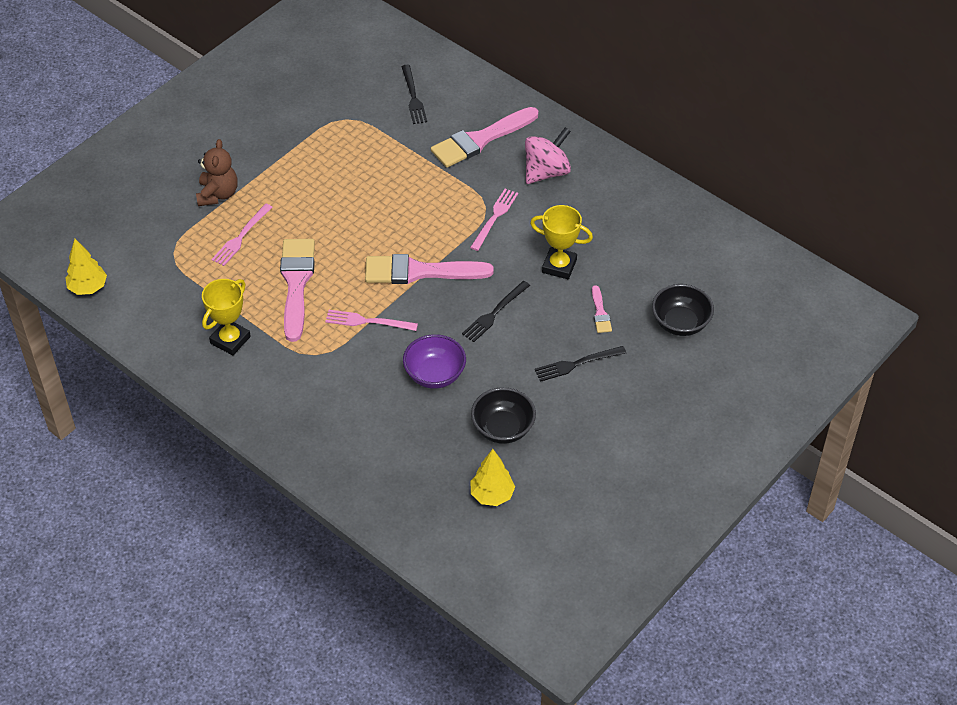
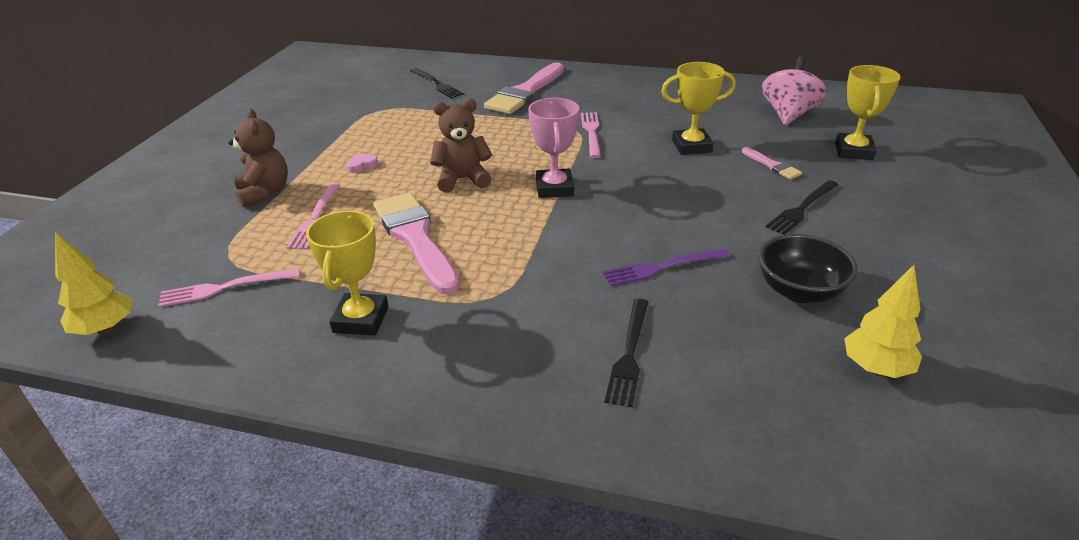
camera: 25 degrees left, 15 degrees down
(298, 190) = (362, 166): none -> pink heart
(361, 235) = (462, 179): none -> brown teddy bear
(367, 321) = (533, 245): pink fork -> pink fork (225, 288)
(420, 271) = (554, 188): pink brush -> pink trophy
(435, 375) = (662, 267): purple bowl -> purple fork
(494, 313) = (669, 196): black fork -> black fork (629, 354)
(546, 172) = (607, 96): pink spinning top -> pink spinning top (788, 115)
(680, 323) = (853, 151): black bowl -> yellow trophy

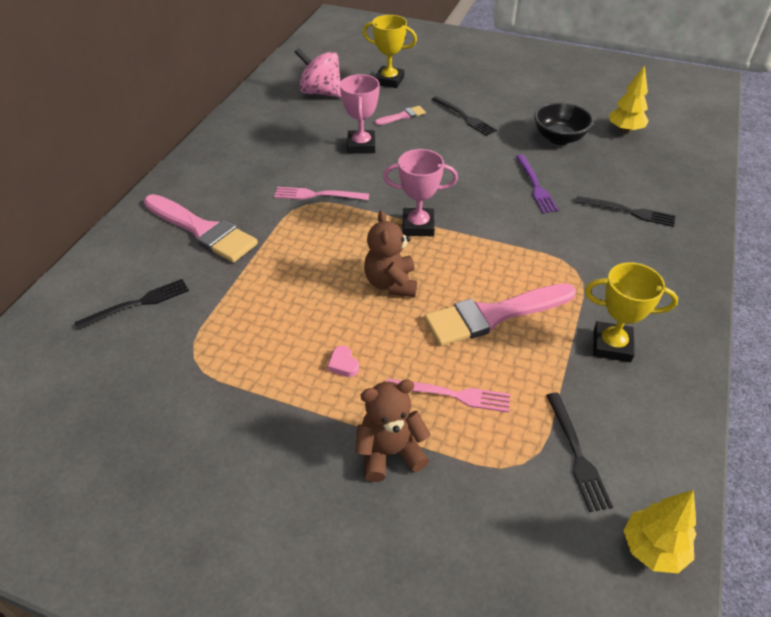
camera: 85 degrees left, 10 degrees up
(225, 288) = (577, 454): pink fork -> black fork
(691, 146) = (361, 146): yellow trophy -> pink trophy

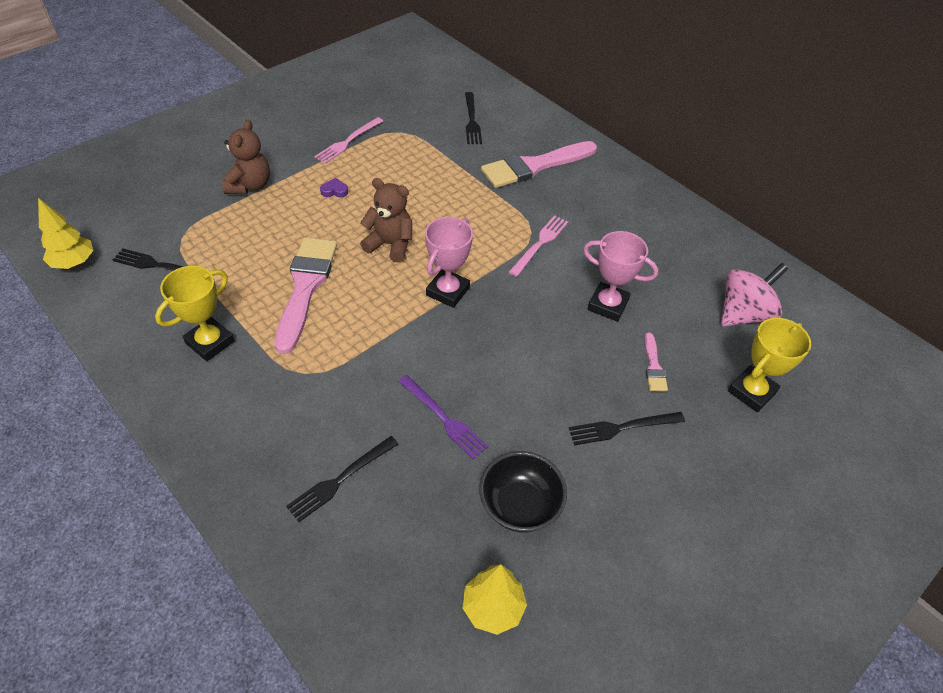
camera: 115 degrees right, 5 degrees up
(343, 364) = (334, 191): pink heart -> purple heart
(452, 395) = (260, 230): pink fork -> pink fork (348, 141)
(535, 186) = (443, 418): purple fork -> purple fork turned 150 degrees counterclockwise

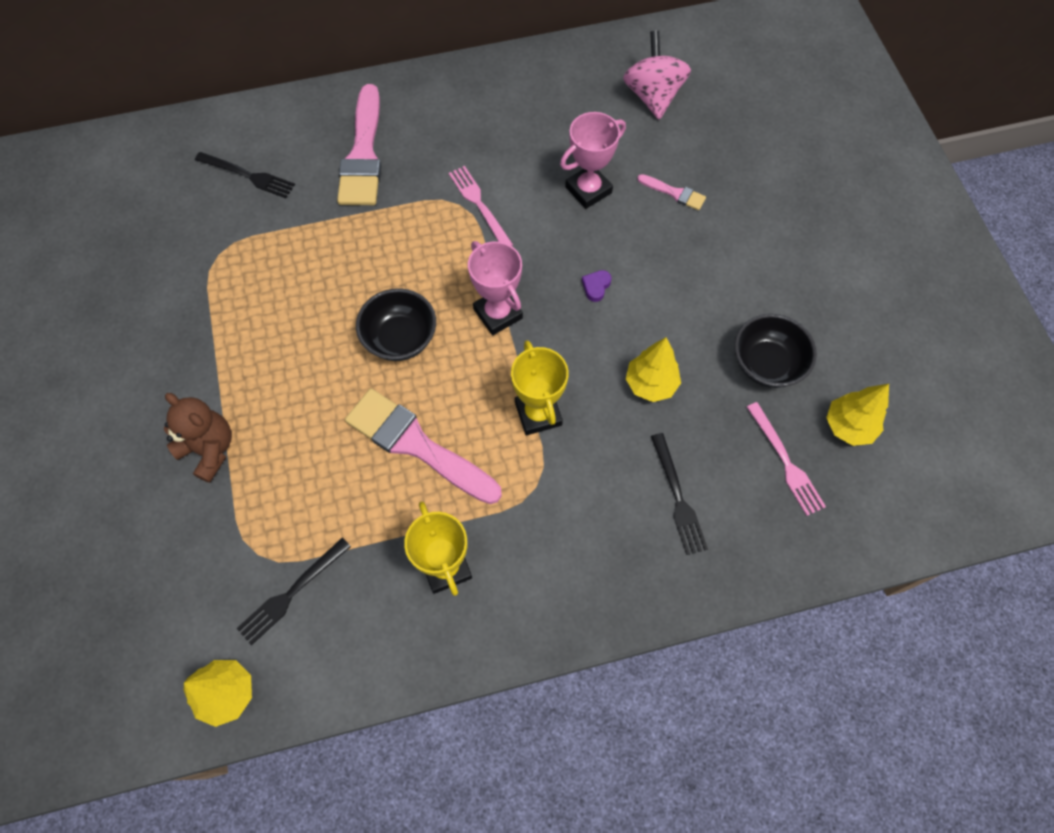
camera: 60 degrees left, 15 degrees up
(334, 191) = (279, 361): purple heart -> purple heart (596, 287)
(348, 141) = (198, 315): pink fork -> pink fork (785, 462)
(390, 244) = (400, 338): brown teddy bear -> black bowl
(443, 418) = (651, 384): purple fork -> yellow tree
(622, 427) = (725, 250): black fork -> none
(751, 392) = (734, 140): yellow trophy -> yellow trophy (538, 414)

